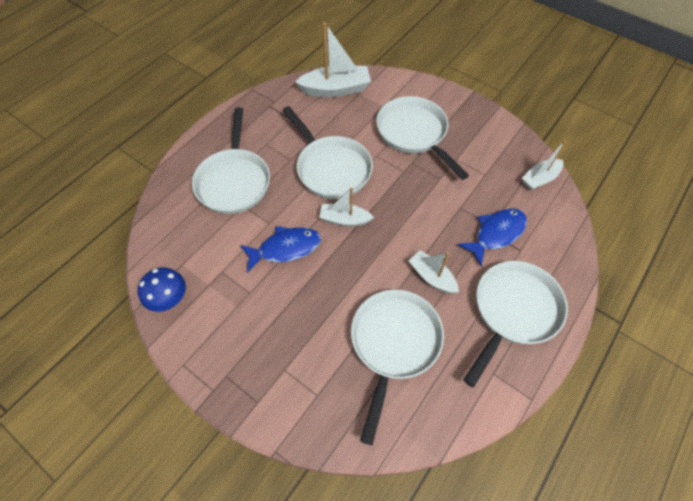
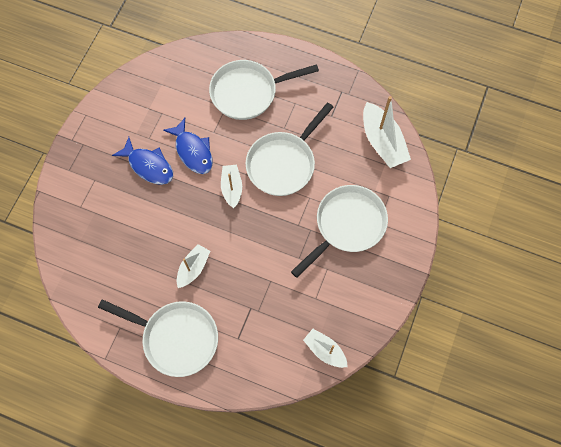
camera: 75 degrees right, 10 degrees up
(170, 299) = (131, 87): blue mushroom -> none
(394, 344) = (129, 250): white pan -> none
(496, 234) = (249, 316): blue fish -> blue fish (148, 165)

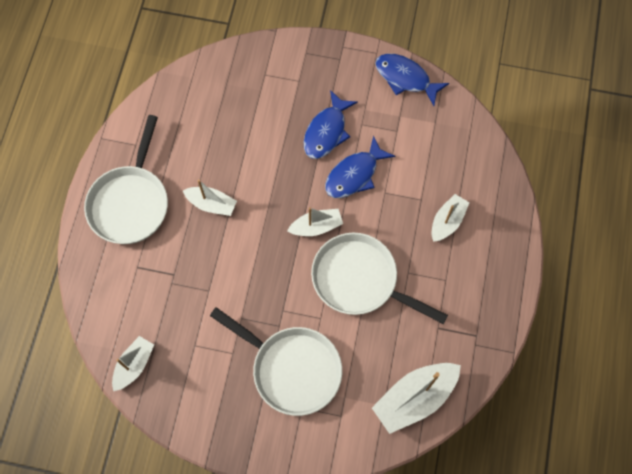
camera: 80 degrees right, 0 degrees up
(116, 97) = (405, 78): none -> blue fish
(248, 92) = (447, 221): white pan -> white boat

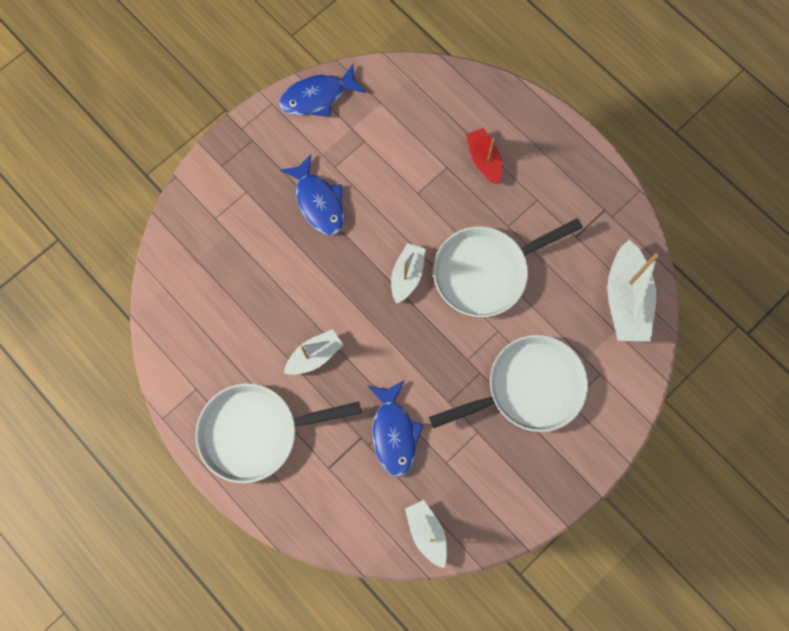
camera: 55 degrees left, 5 degrees up
(130, 203) = (256, 432): white pan -> white pan turned 120 degrees clockwise
(354, 174) = (380, 207): blue fish -> blue fish (394, 433)
(447, 221) = (484, 160): white boat -> red boat

